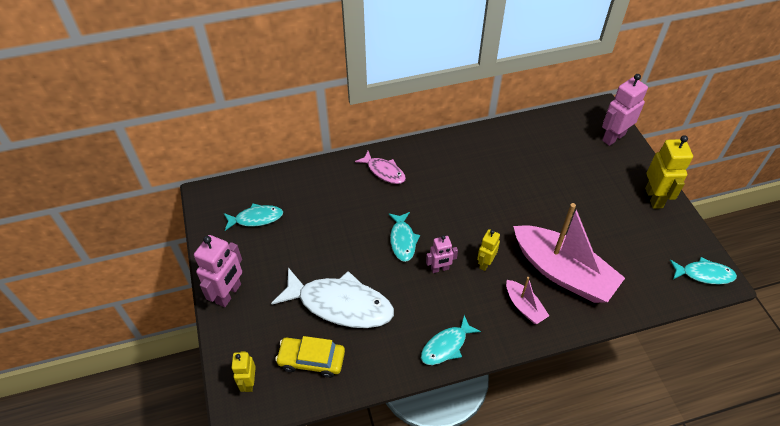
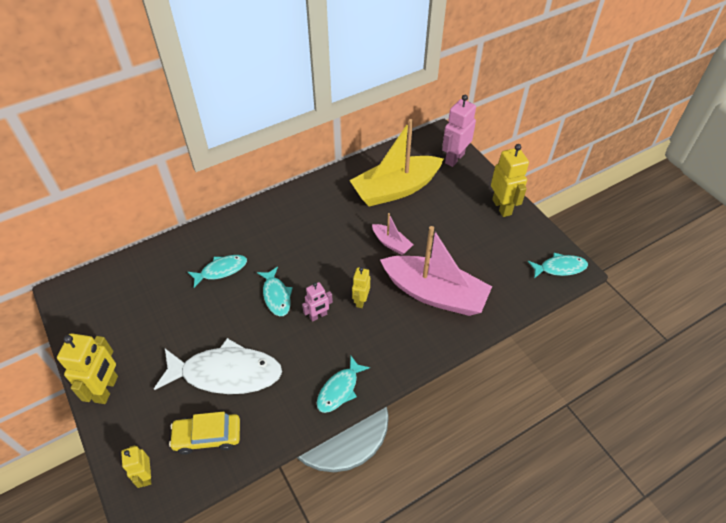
camera: 15 degrees left, 0 degrees up
(229, 294) = (107, 389): pink robot -> yellow robot
(256, 218) = (121, 305): turquoise fish -> turquoise fish (221, 270)
(384, 171) = (244, 232): pink fish -> none
(524, 306) = (406, 334): pink boat -> pink boat (391, 243)
(544, 158) = (395, 189): none -> yellow boat

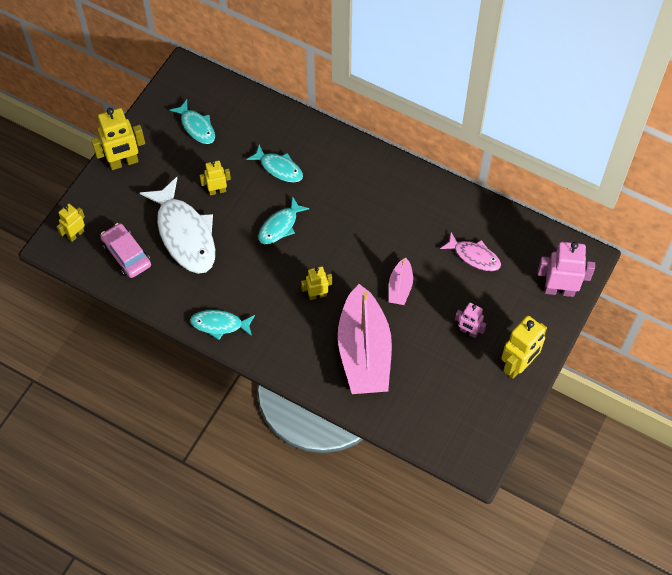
camera: 60 degrees right, 10 degrees up
(204, 326) = (217, 191): none -> yellow robot
(207, 436) = (126, 255): yellow car -> pink car
(318, 316) = (280, 270): pink robot -> pink robot (468, 331)
(395, 189) = (474, 256): yellow boat -> pink fish
(560, 268) = (469, 451): turquoise fish -> turquoise fish (196, 127)

